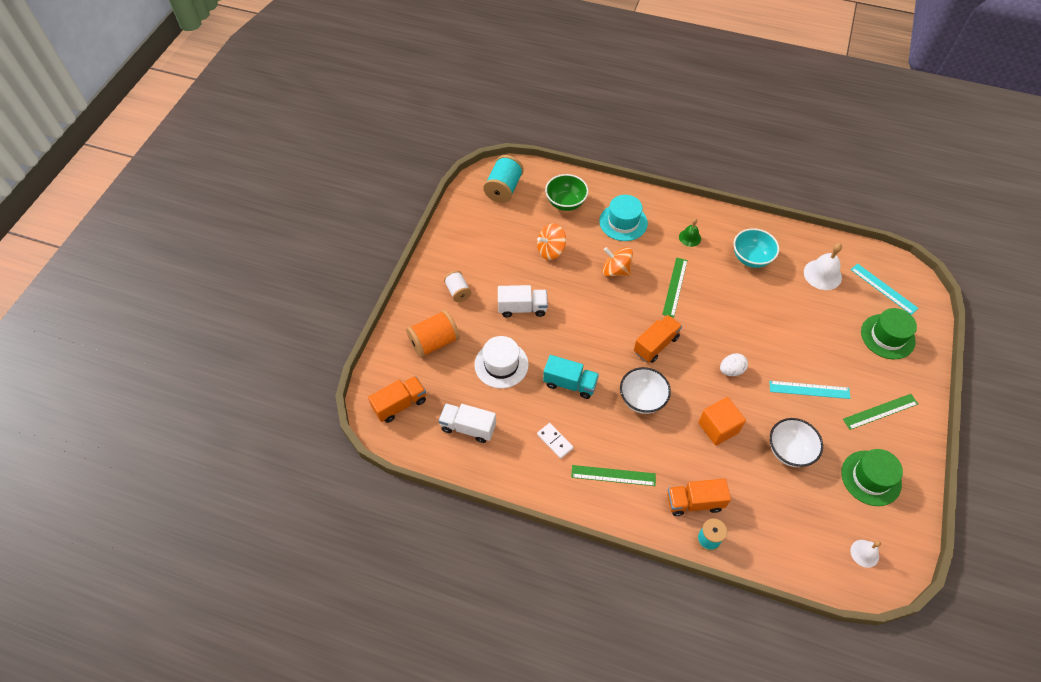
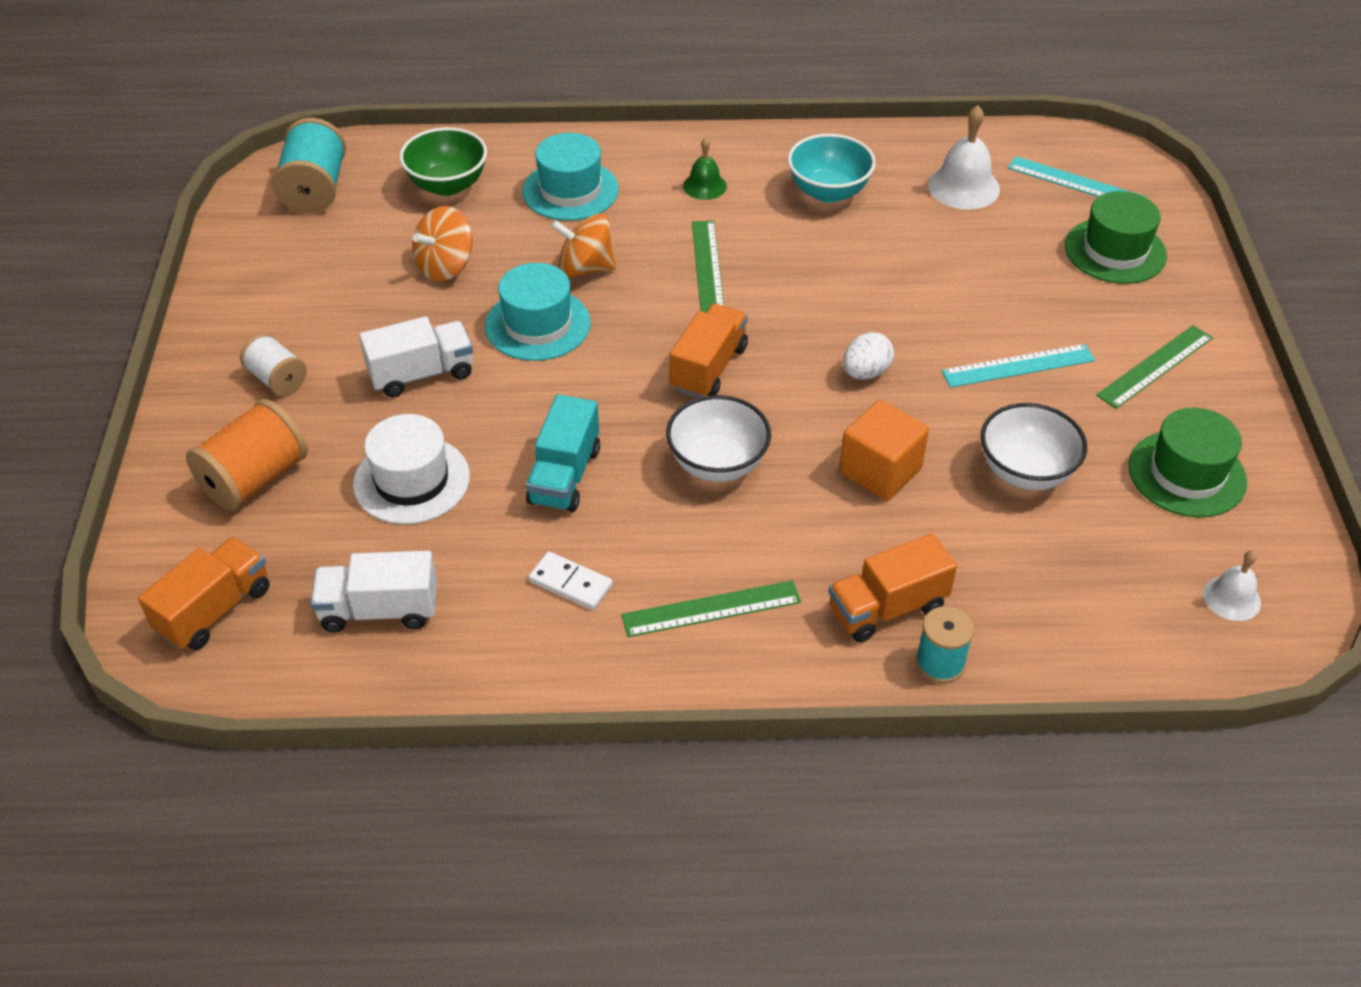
camera: 20 degrees left, 10 degrees down
(570, 383) = (564, 476): turquoise truck -> turquoise truck turned 105 degrees clockwise
(583, 296) = (537, 324): none -> turquoise hat

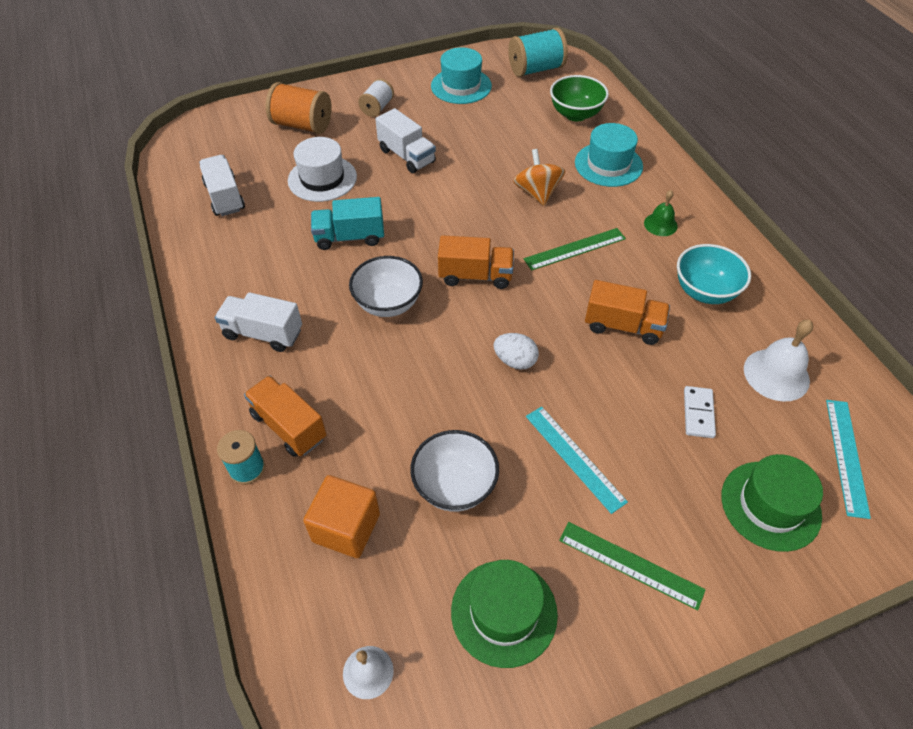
camera: 70 degrees right, 5 degrees up
(214, 610) = (210, 143): orange truck -> orange truck (623, 326)
(445, 266) = (502, 136): orange spinning top -> none
(537, 324) = (473, 188): turquoise hat -> turquoise hat (461, 86)
(570, 583) = (265, 265): white domino -> white domino (698, 413)
(711, 608) = (263, 333): green ruler -> white truck
(880, 471) = (418, 392): orange cube -> orange cube (346, 528)

